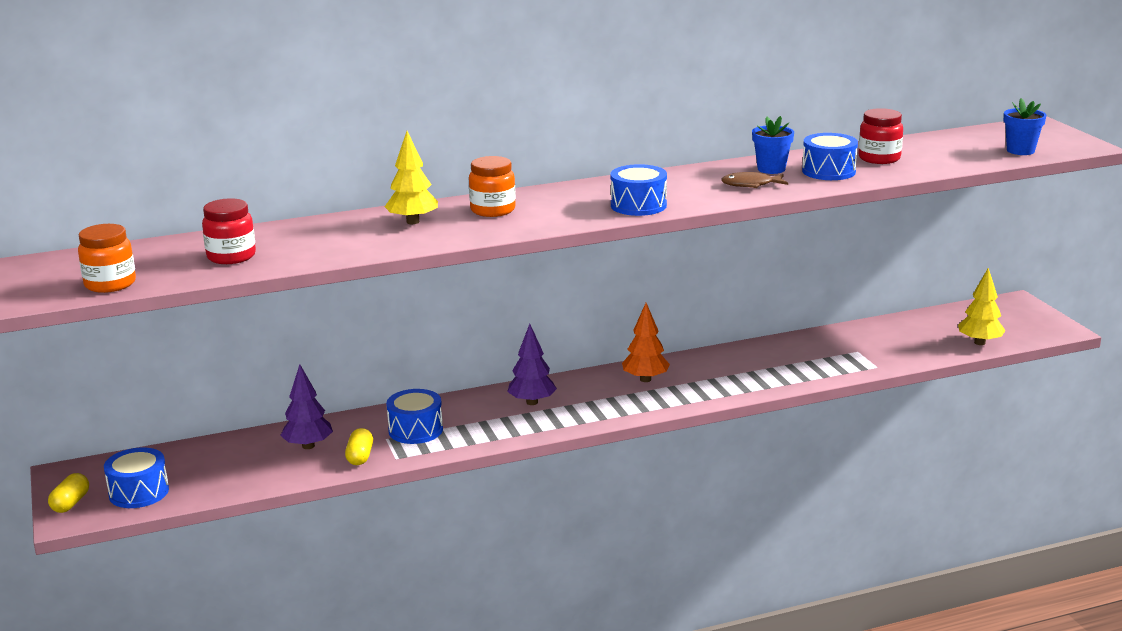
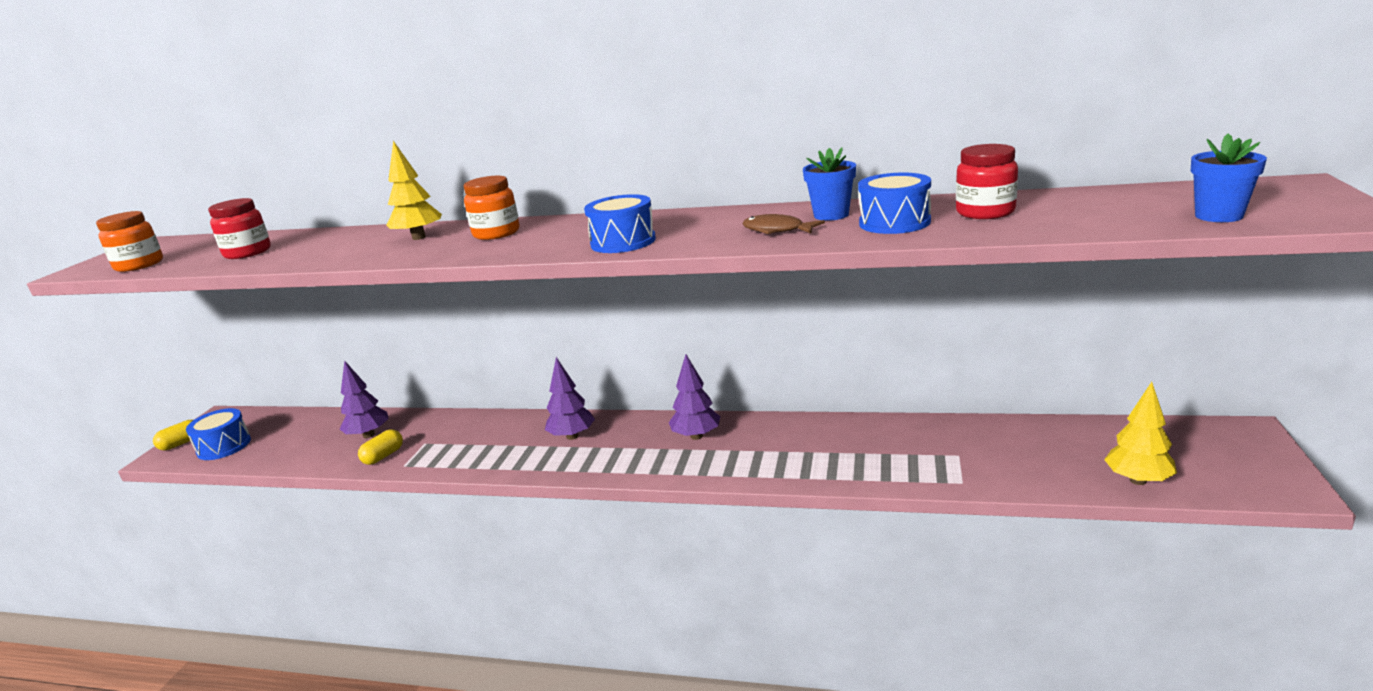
camera: 35 degrees right, 0 degrees up
(415, 430) = (453, 441): blue drum -> none
(645, 379) = (696, 436): orange tree -> purple tree

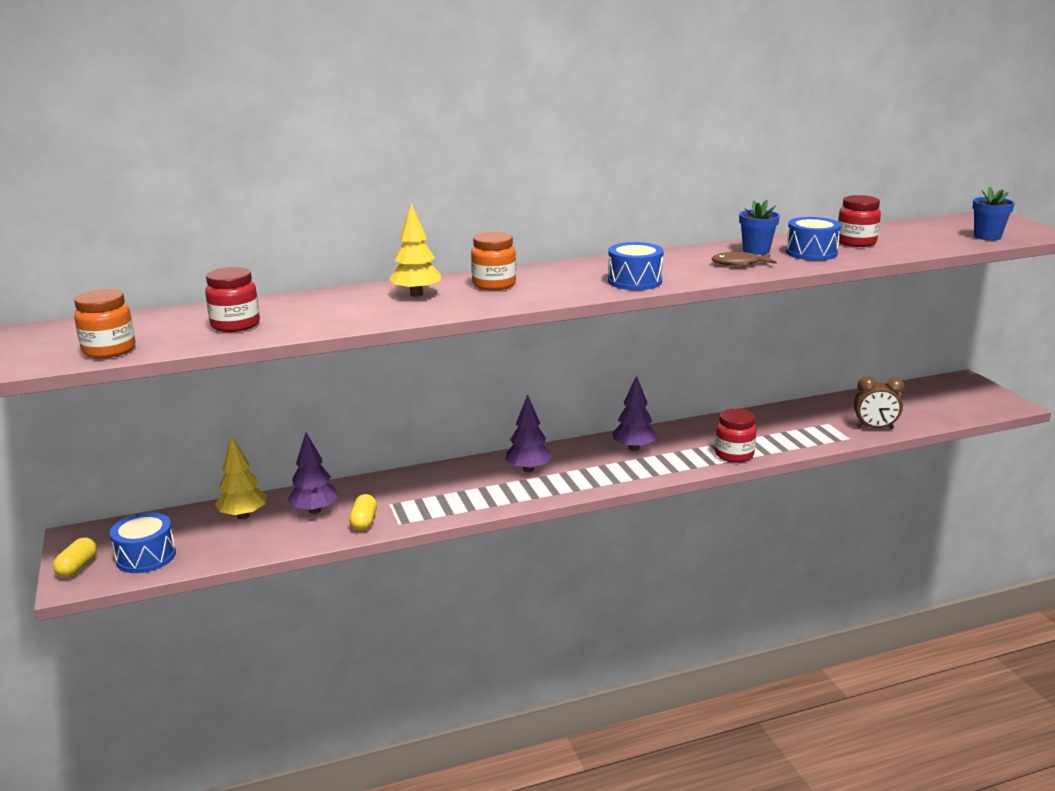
camera: 35 degrees left, 0 degrees up
(790, 470) = (734, 455): none -> red jar
(1015, 476) = (874, 428): none -> brown clock
(1138, 480) = (940, 416): yellow tree -> yellow tree (243, 516)

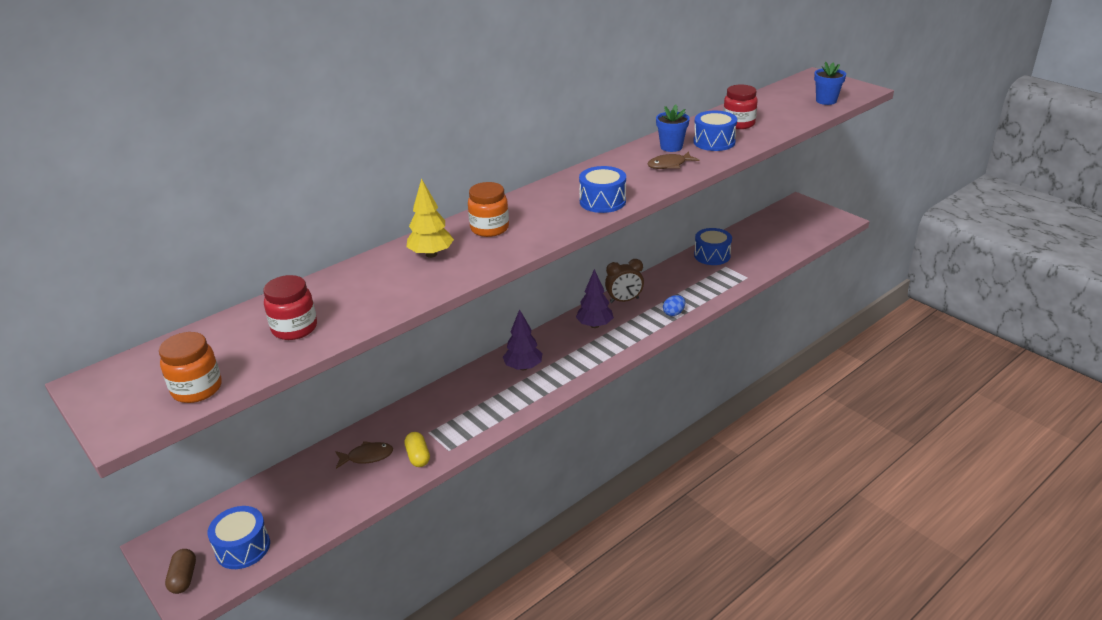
camera: 20 degrees left, 10 degrees up
(77, 567) = (183, 578): yellow capsule -> brown capsule
(243, 516) = (305, 479): yellow tree -> none
(315, 510) = (367, 456): purple tree -> brown fish
(734, 455) = (673, 313): red jar -> blue egg
(818, 410) = (712, 255): none -> blue drum
(874, 428) = (760, 263): brown clock -> brown clock (624, 300)

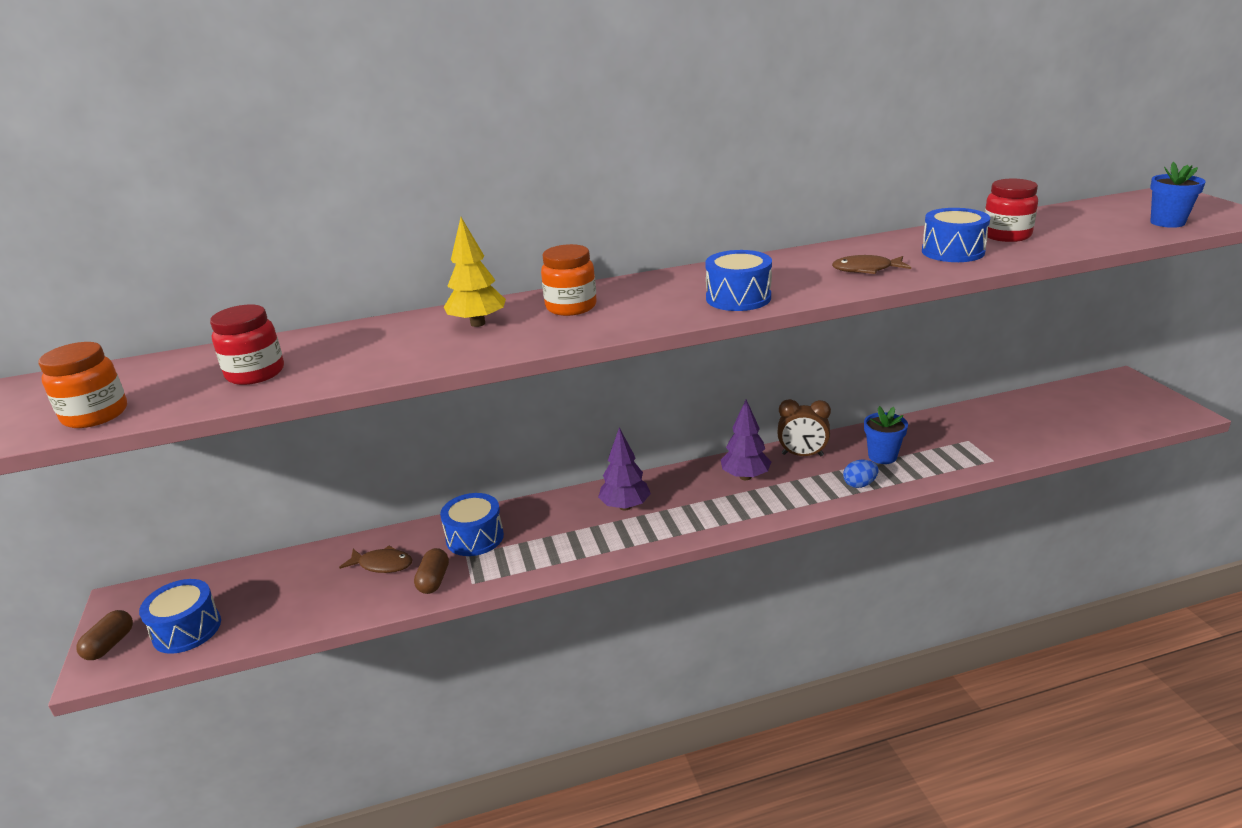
camera: 25 degrees right, 5 degrees down
(418, 456) = (433, 580): yellow capsule -> brown capsule
(671, 147) = (886, 251): blue flower pot -> blue flower pot (882, 456)
(712, 255) = (956, 423): blue drum -> blue drum (475, 537)

